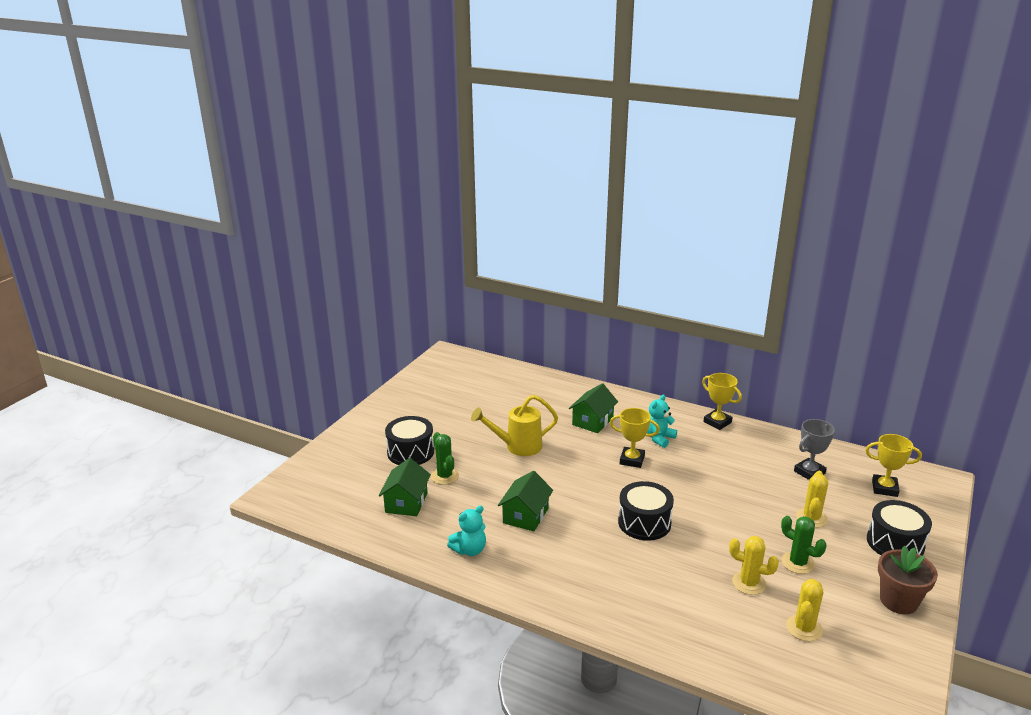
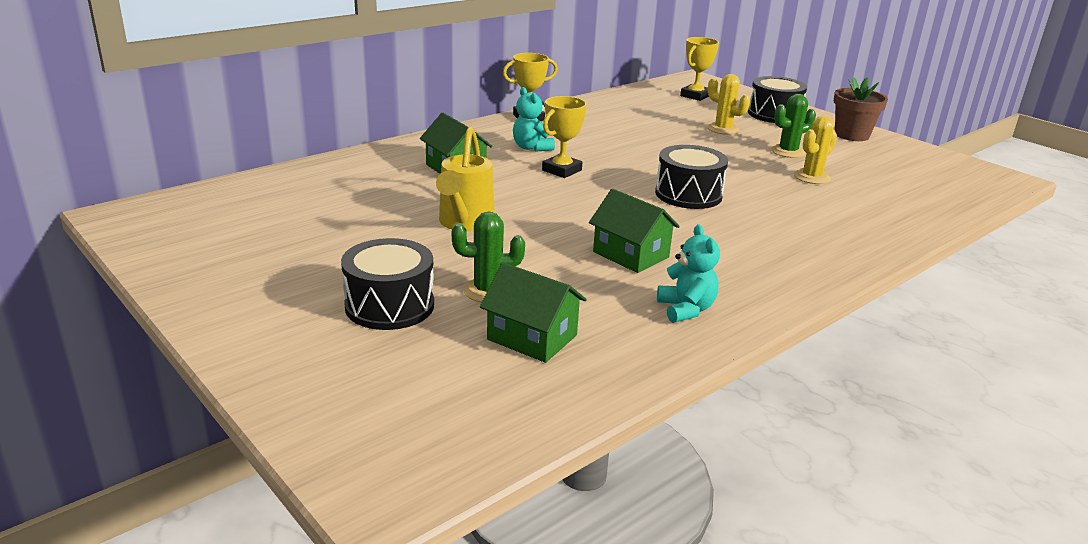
camera: 70 degrees left, 0 degrees up
(804, 628) = (882, 175): yellow cactus -> none
(809, 472) = (651, 110): grey trophy -> none

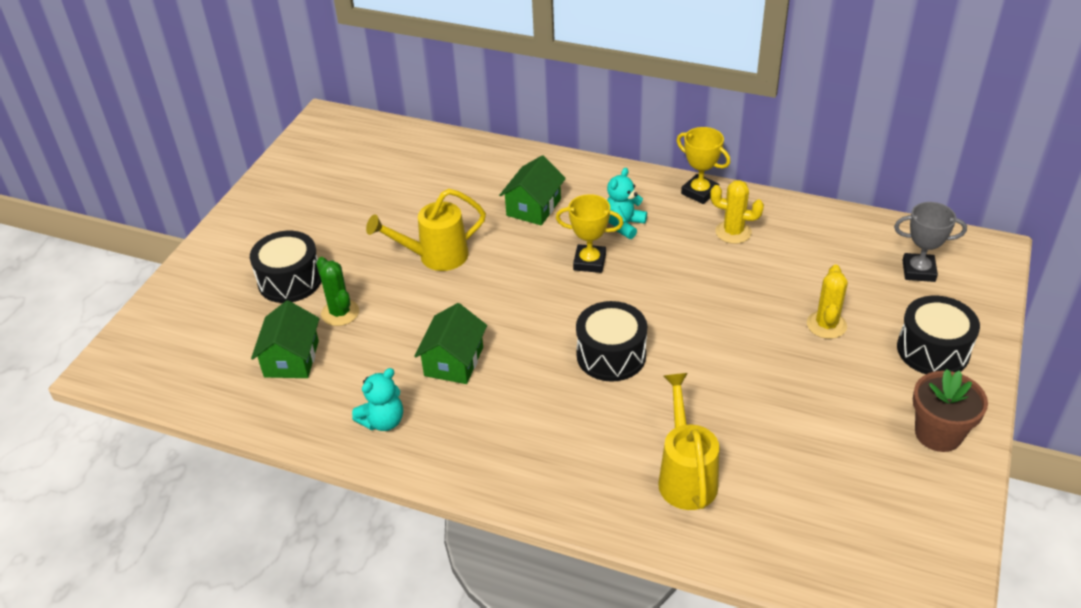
camera: 65 degrees right, 15 degrees up
(695, 96) = (918, 271): yellow trophy -> grey trophy
(788, 152) = (811, 393): green cactus -> none
(812, 177) = (750, 429): yellow cactus -> yellow cactus (733, 232)
(848, 208) = (685, 476): none -> yellow watering can

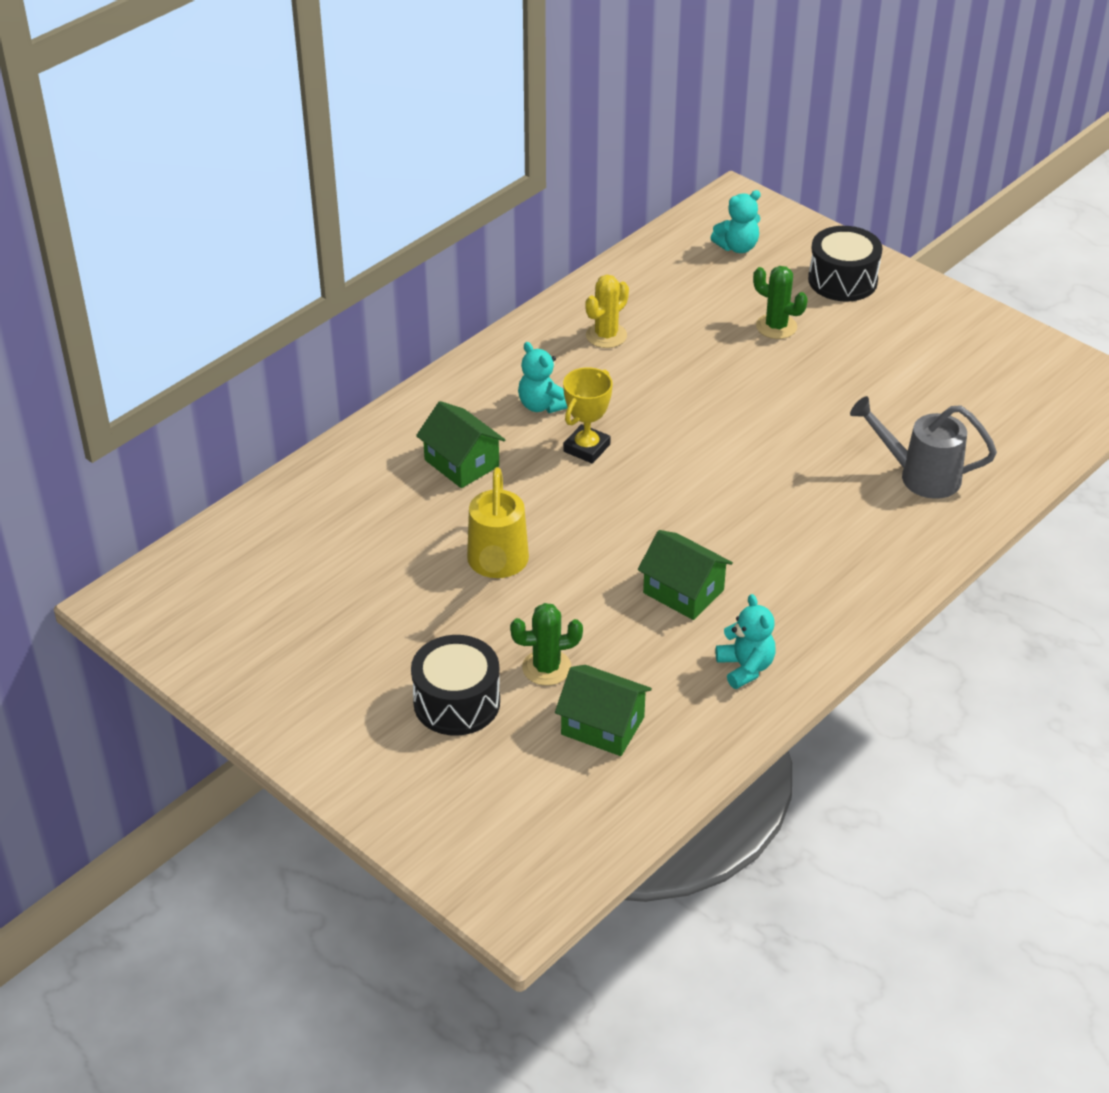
camera: 70 degrees left, 0 degrees up
(611, 355) = (739, 475): black drum -> none
(685, 476) = (920, 476): yellow watering can -> grey watering can
(699, 192) = (525, 336): yellow trophy -> none
(826, 325) = (776, 326): yellow cactus -> green cactus
(918, 271) = (737, 247): grey trophy -> turquoise teddy bear
(938, 434) = (940, 316): brown flower pot -> none

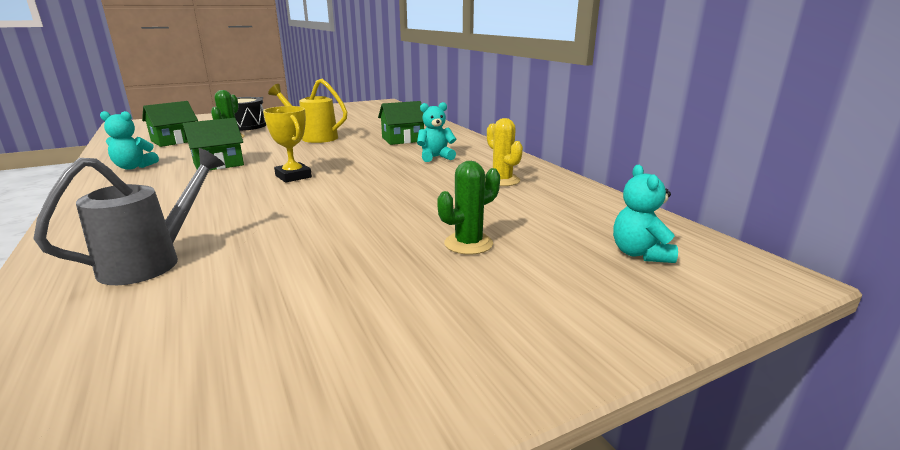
camera: 110 degrees right, 20 degrees down
(586, 448) = (379, 161): yellow trophy -> yellow trophy (293, 176)
(842, 280) = (545, 308): black drum -> none

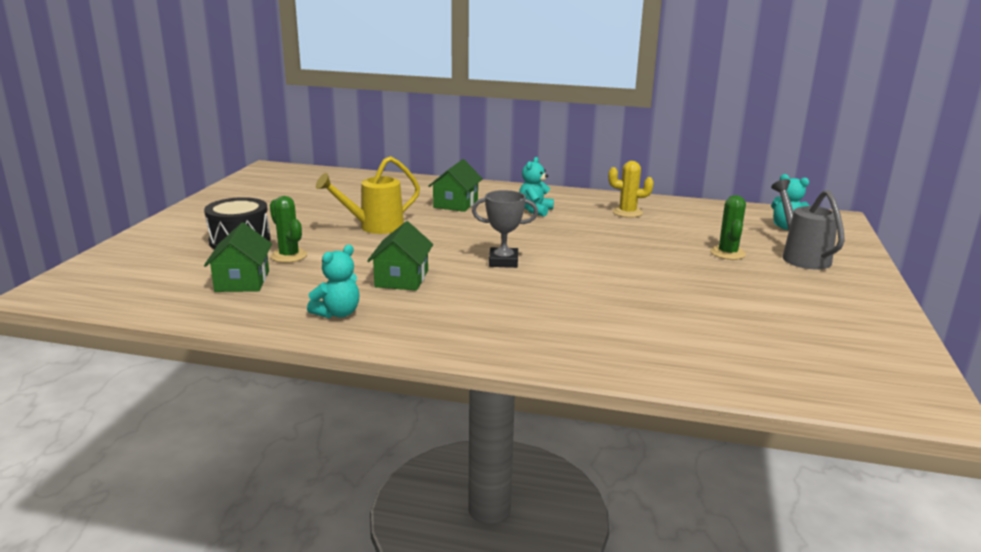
camera: 50 degrees left, 0 degrees up
(152, 261) = (644, 335): grey watering can -> grey watering can (801, 256)
(293, 176) = (503, 261): yellow trophy -> grey trophy

